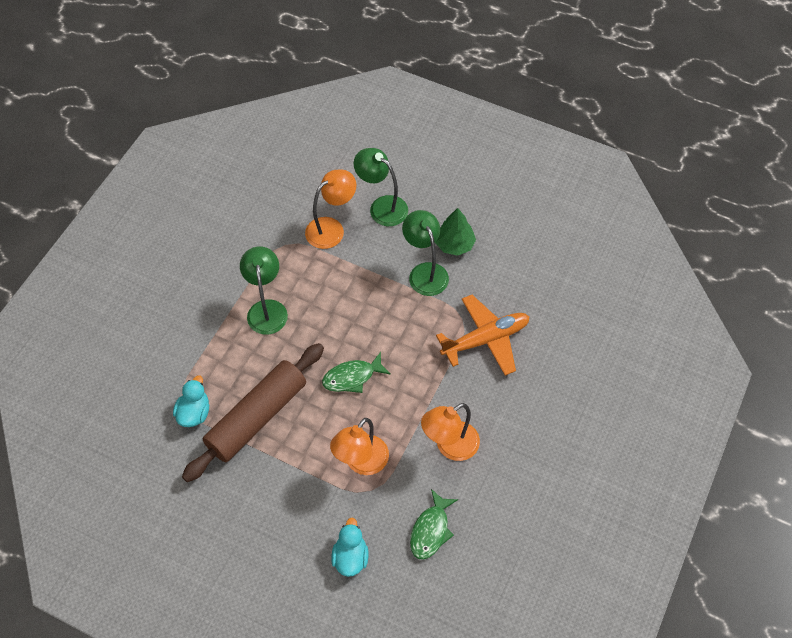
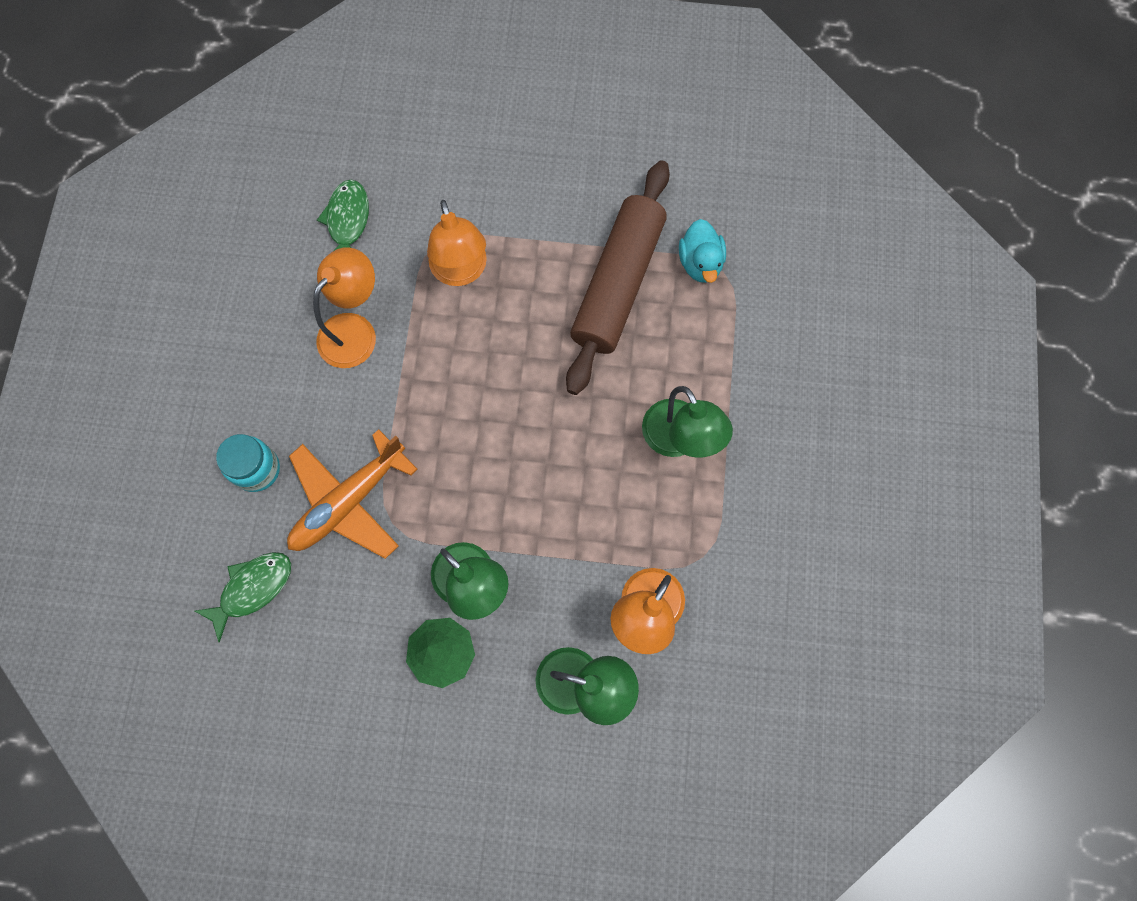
camera: 160 degrees right, 15 degrees up
(350, 557) = (433, 162): turquoise duck -> none
(352, 377) = (517, 380): green fish -> green fish (252, 589)
(361, 463) = (461, 272): orange lamp -> orange lamp turned 150 degrees clockwise
(540, 377) = (257, 469): none -> turquoise jar

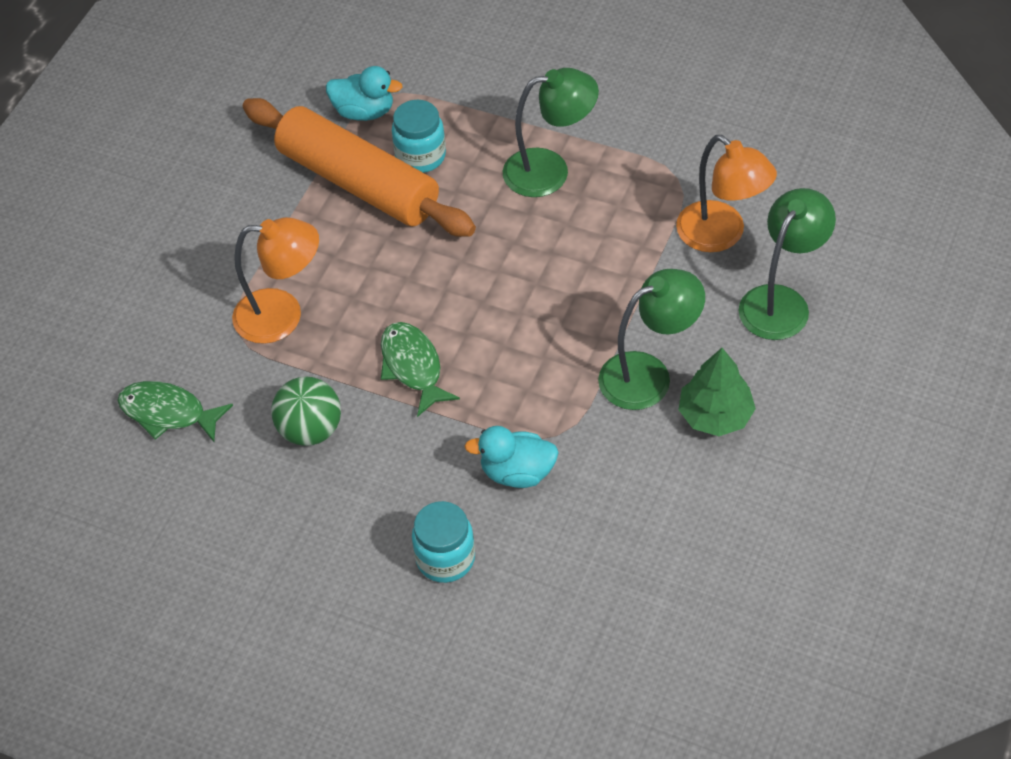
camera: 70 degrees left, 20 degrees down
(252, 589) = (590, 586): green fish -> green fish (413, 367)
(348, 502) = (517, 472): orange plane -> turquoise duck
(355, 330) = (310, 430): orange lamp -> green ball
(618, 284) = (358, 183): brown rolling pin -> orange rolling pin
(662, 325) = (420, 156): none -> turquoise jar

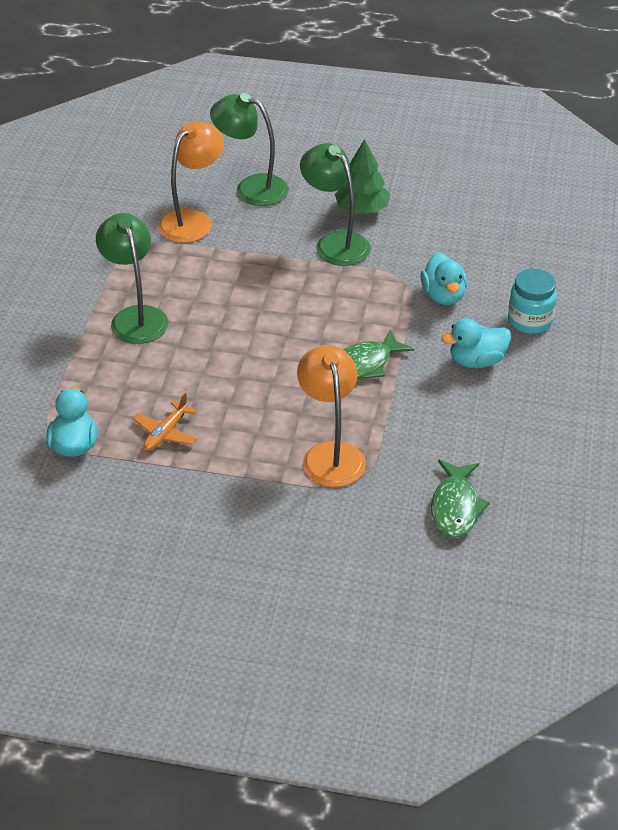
camera: 105 degrees left, 10 degrees down
(310, 430) = (443, 413): green ball -> none
(358, 183) = (166, 433): orange rolling pin -> orange plane
(388, 482) = (476, 361): none -> turquoise duck
(420, 156) = (128, 398): turquoise jar -> none

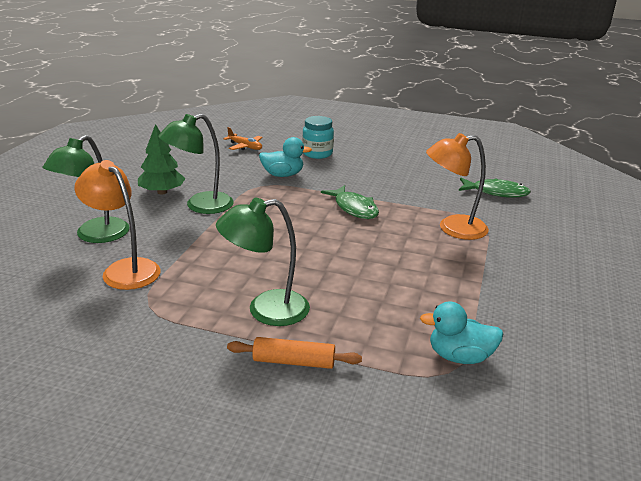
camera: 85 degrees left, 15 degrees down
(62, 341) = (294, 362): none -> orange rolling pin
(166, 433) = (436, 300): orange plane -> orange plane (245, 147)
(476, 361) = (355, 172): turquoise duck -> none

